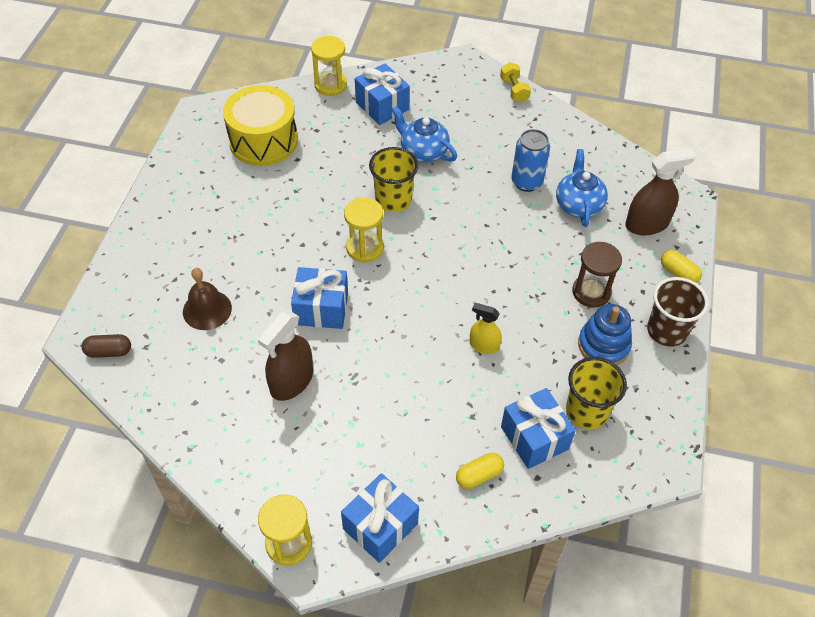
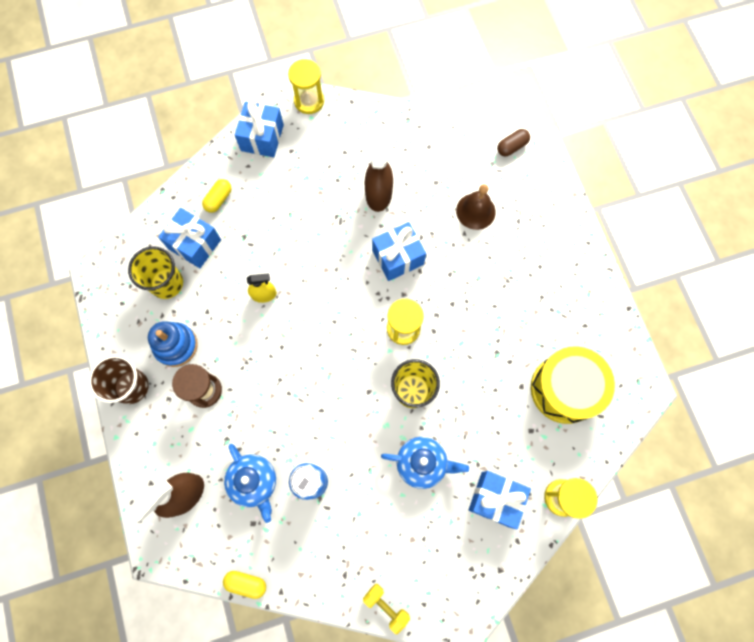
camera: 150 degrees right, 20 degrees up
(678, 273) = (140, 453): yellow capsule -> yellow capsule (246, 583)

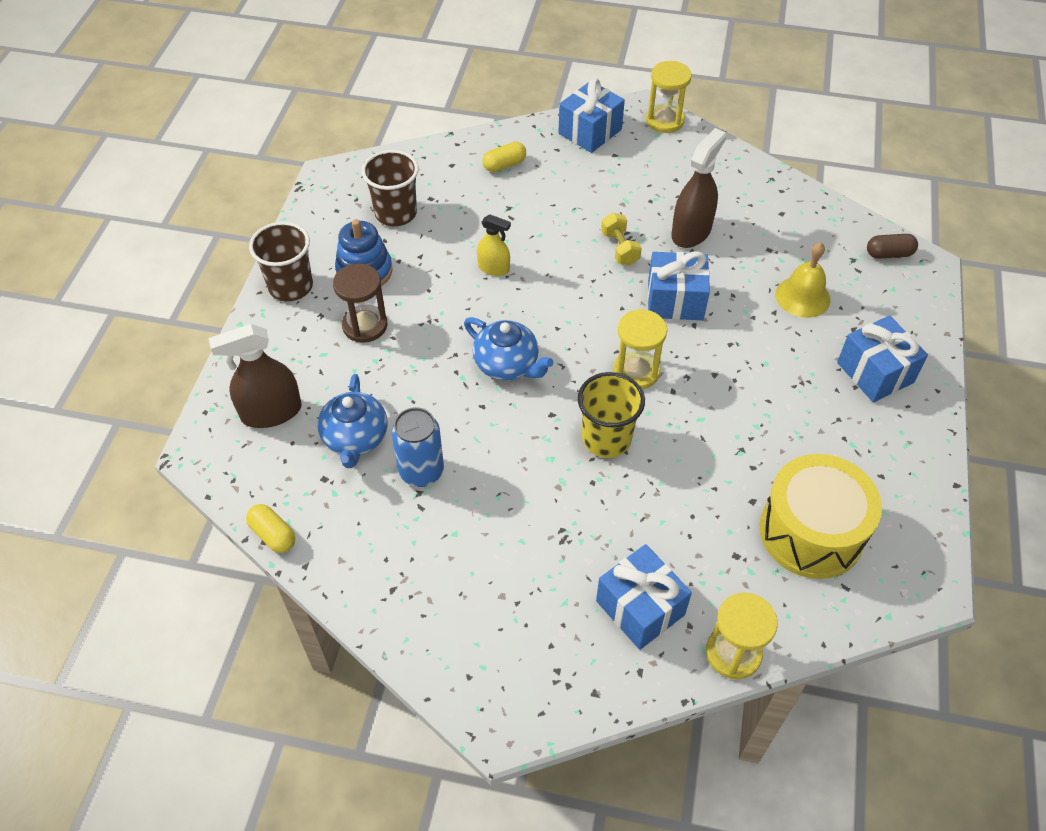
camera: 30 degrees right, 20 degrees down
(167, 283) = (396, 213): yellow cup -> brown cup
(194, 244) = (450, 192): blue gift -> blue gift (875, 372)
(386, 606) = (419, 651): yellow dumbbell -> yellow dumbbell (619, 248)
(422, 463) = (569, 520): blue teapot -> blue teapot (507, 364)
(475, 211) = (802, 296): brown bell -> yellow bell

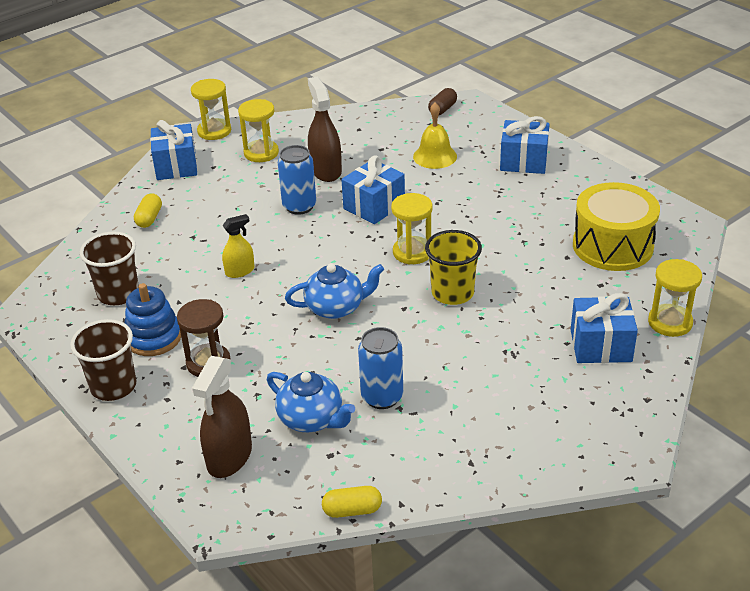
camera: 50 degrees left, 15 degrees down
(619, 248) = (299, 206): yellow dumbbell -> blue can
(668, 171) = (261, 153): none -> yellow hourglass

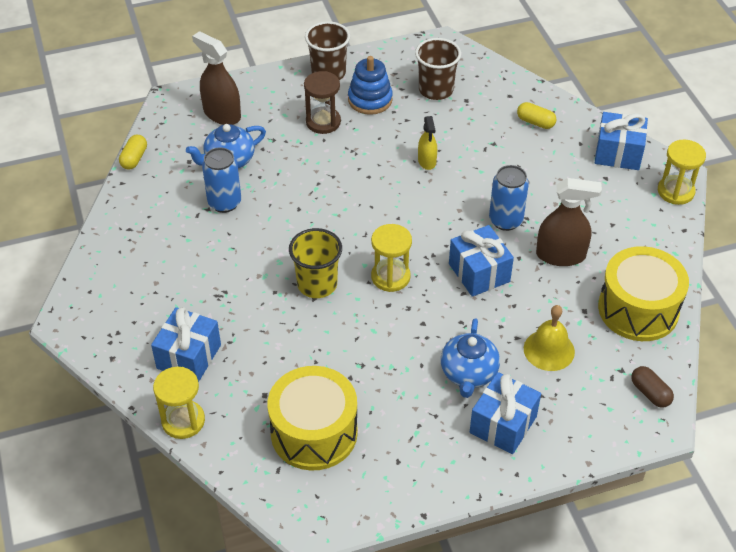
camera: 110 degrees right, 10 degrees up
(261, 153) = (616, 216): yellow hourglass -> none
(336, 307) = (344, 206): blue teapot -> blue teapot (468, 373)
(363, 126) = (638, 309): none -> yellow drum

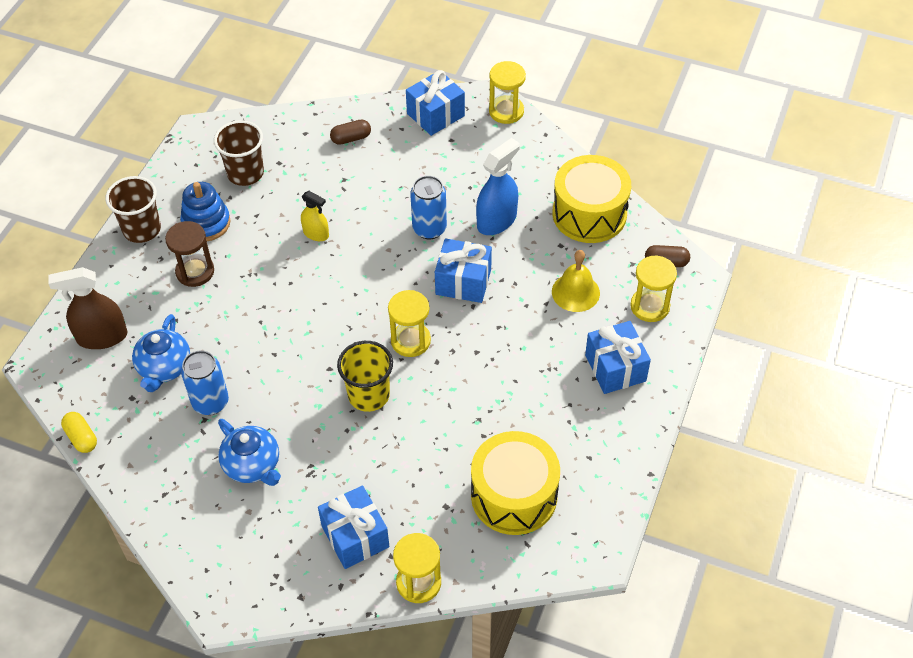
camera: 50 degrees left, 5 degrees up
(468, 373) = (551, 356): blue teapot -> blue teapot (252, 465)
(535, 122) = (351, 138): yellow capsule -> brown capsule
(560, 255) = (496, 221): brown spray bottle -> blue spray bottle
(591, 410) = (650, 306): none -> yellow hourglass

